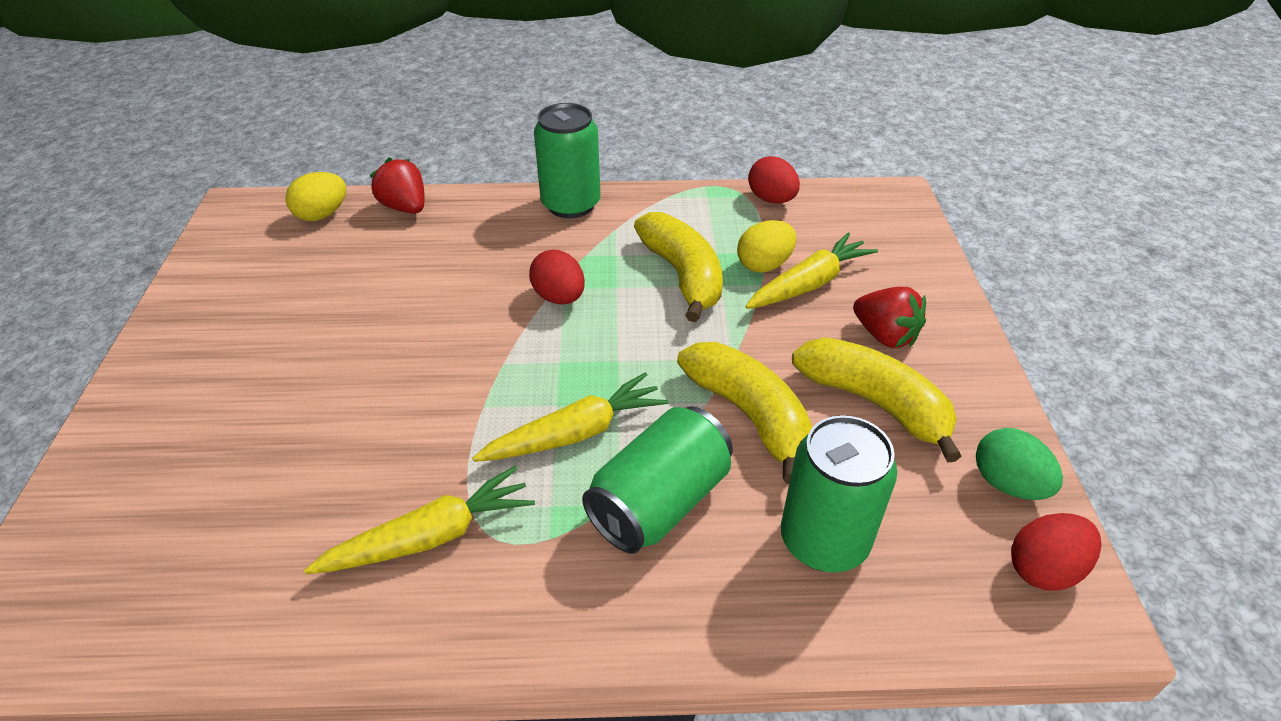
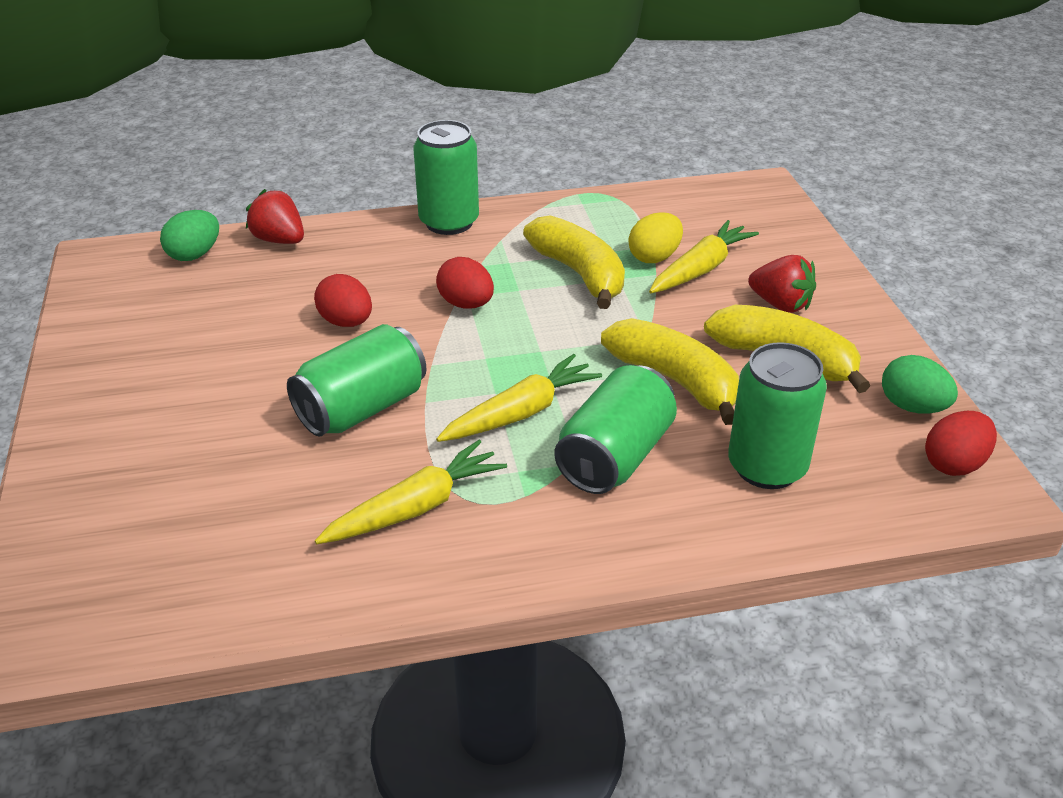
camera: 10 degrees left, 5 degrees down
(322, 215) = (194, 255): yellow egg -> green egg
(417, 406) = (362, 408): none -> green can
(771, 199) = (645, 200): red egg -> red egg (346, 322)

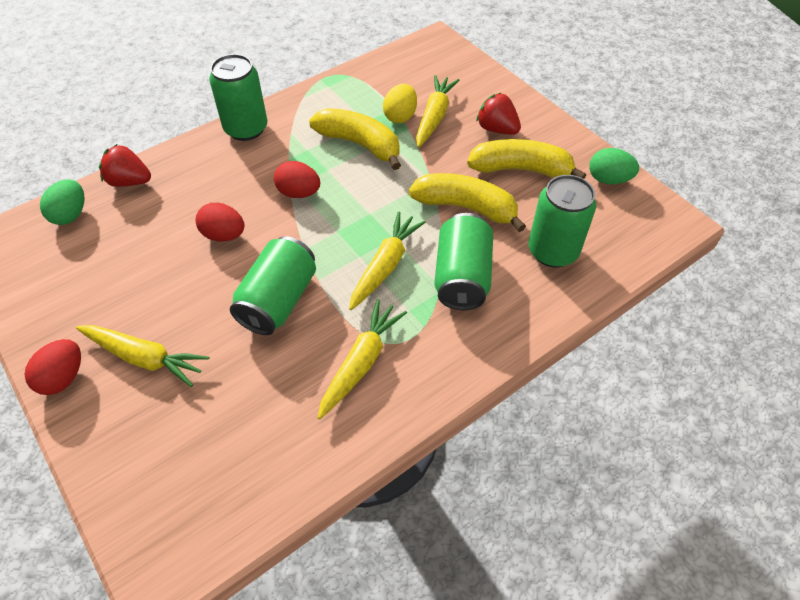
camera: 25 degrees left, 15 degrees up
(170, 417) = (144, 358): none -> yellow carrot
(780, 304) = (497, 129): red strawberry -> red strawberry turned 150 degrees counterclockwise
(954, 464) = (650, 211): red egg -> red egg (63, 377)

